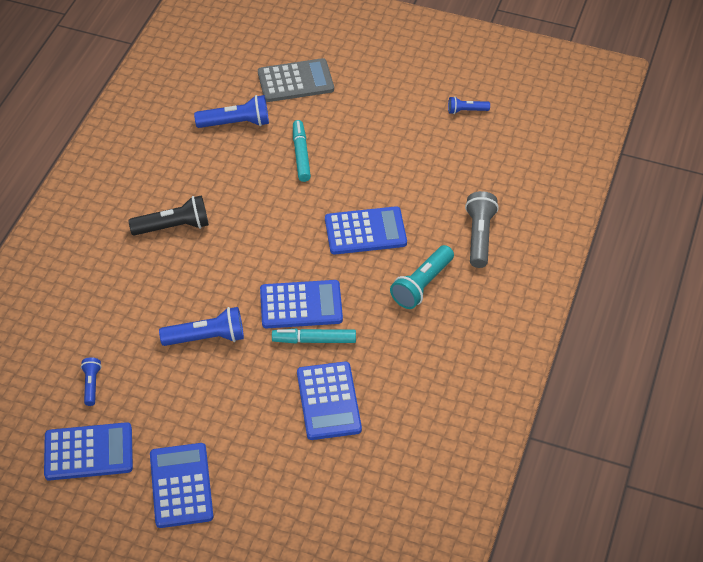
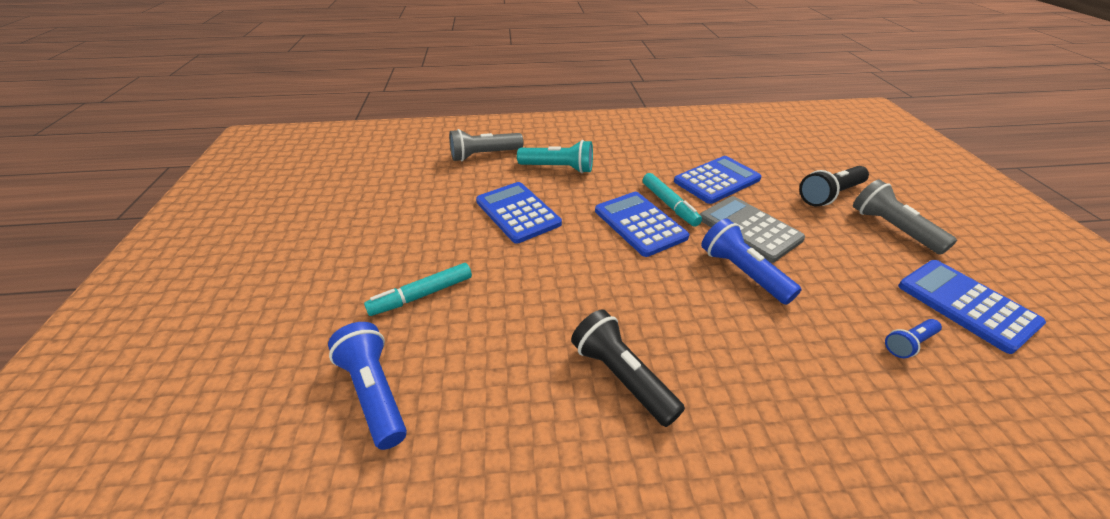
camera: 115 degrees left, 10 degrees down
(181, 486) = (892, 228): blue calculator -> grey flashlight
(251, 479) = (830, 195): none -> black flashlight
(295, 81) = (261, 354): grey calculator -> grey calculator (749, 229)
(466, 111) = (312, 196): blue flashlight -> none

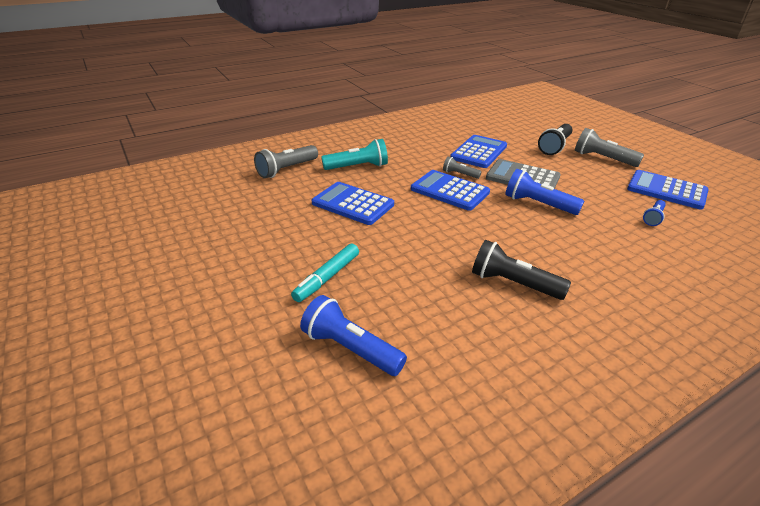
camera: 25 degrees left, 5 degrees down
(669, 204) = (459, 174): turquoise marker -> grey flashlight

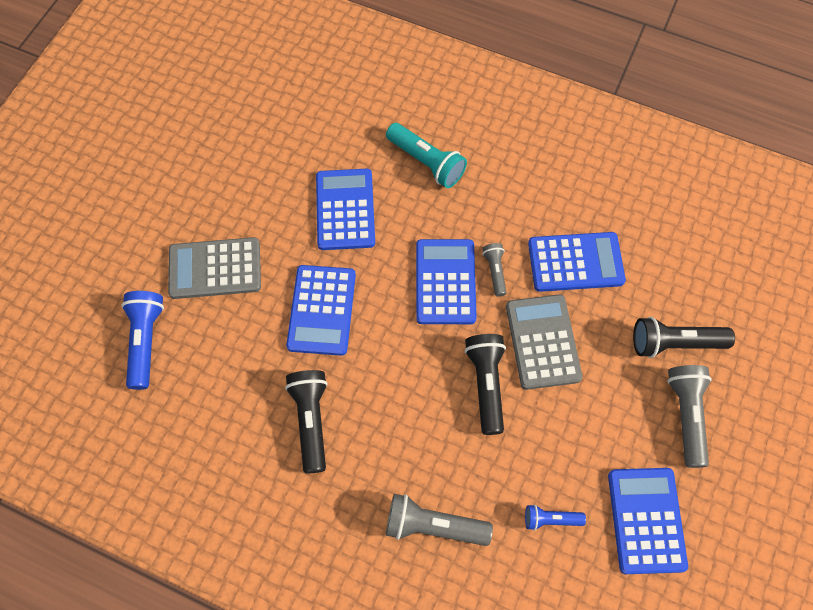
camera: 55 degrees right, 30 degrees up
(286, 170) = (365, 104): grey flashlight -> grey flashlight (433, 526)
(327, 277) = (215, 269): turquoise marker -> grey calculator
(421, 242) = (322, 310): none -> blue calculator
(538, 204) = (486, 384): blue flashlight -> black flashlight

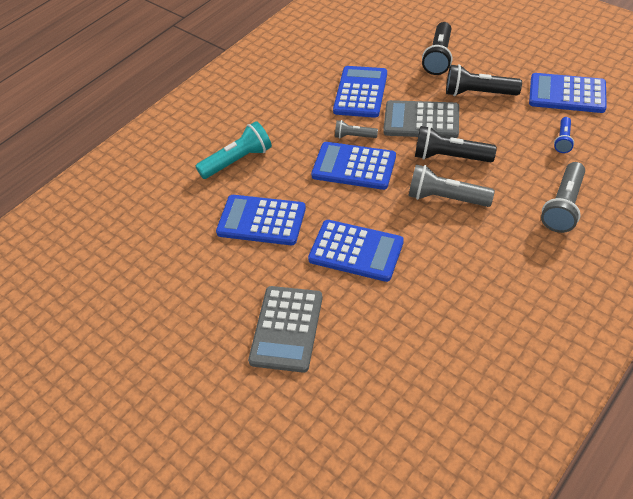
camera: 70 degrees left, 15 degrees down
(145, 341) = (349, 400): blue flashlight -> none
(311, 421) = (460, 273): black flashlight -> black flashlight (478, 93)
(686, 415) = (493, 62): grey flashlight -> grey flashlight (445, 198)

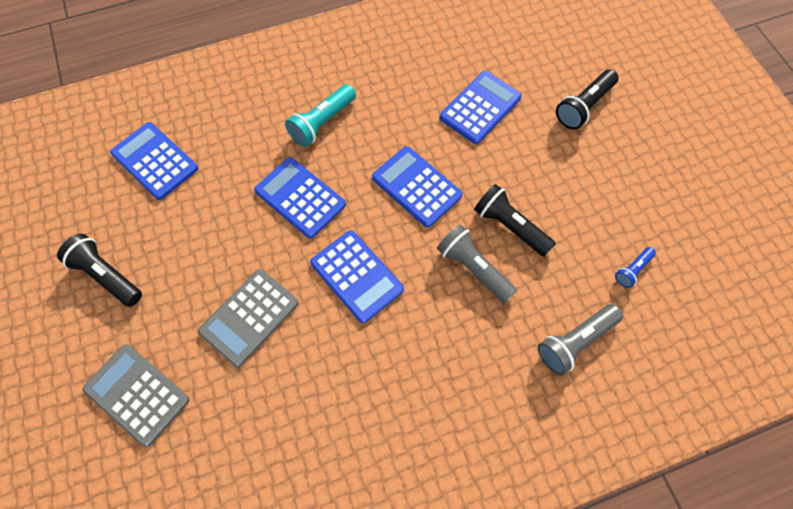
camera: 25 degrees right, 15 degrees up
(238, 160) = (322, 123): turquoise flashlight -> turquoise flashlight turned 135 degrees clockwise
(354, 136) = (439, 154): grey flashlight -> none
(421, 120) = (513, 171): grey calculator -> grey calculator (137, 394)
(478, 93) = (590, 170): black flashlight -> black flashlight (106, 275)
(567, 94) = (679, 220): blue calculator -> blue calculator (154, 161)

